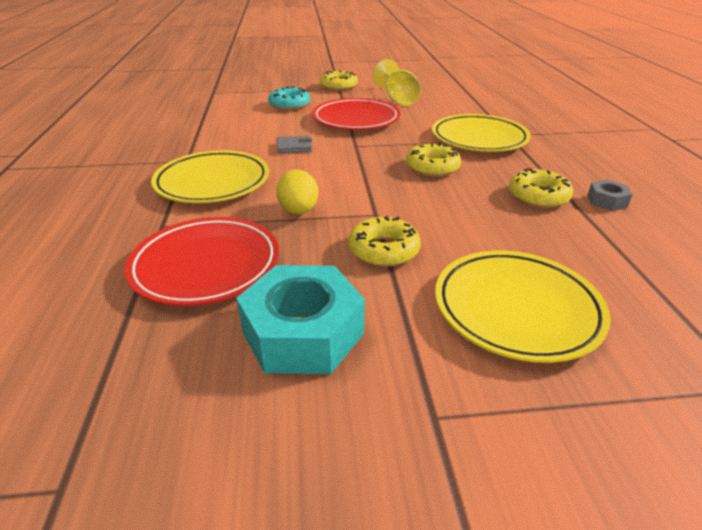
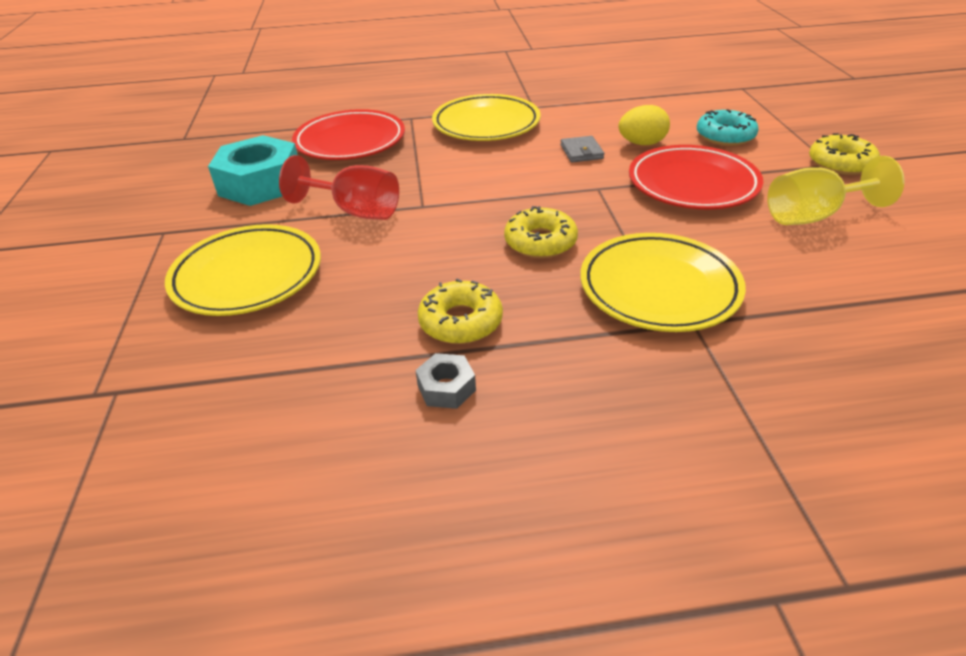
camera: 90 degrees right, 5 degrees up
(298, 211) = (430, 167): yellow egg -> yellow egg (642, 143)
(383, 250) = (355, 211): yellow donut -> red goblet

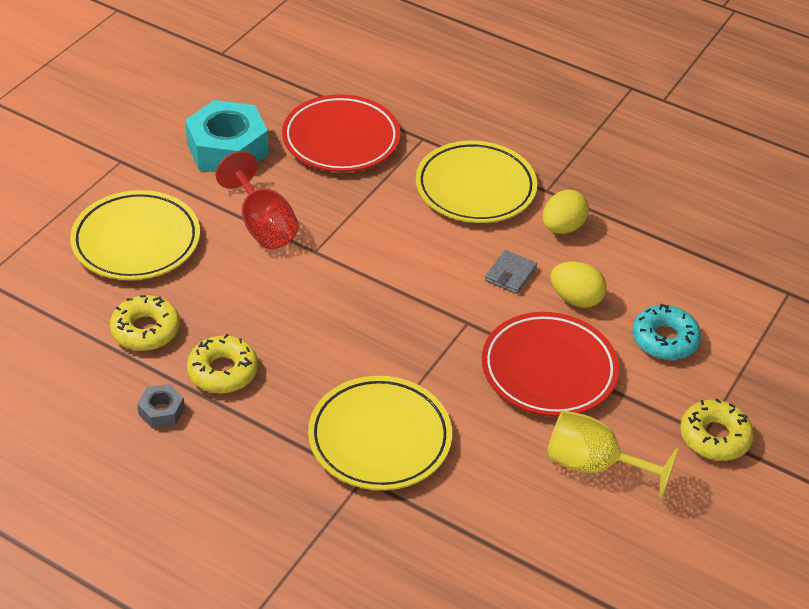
camera: 35 degrees right, 5 degrees up
(540, 242) = (354, 343): yellow donut -> yellow donut (145, 330)
(573, 117) = (562, 227): none -> yellow egg

